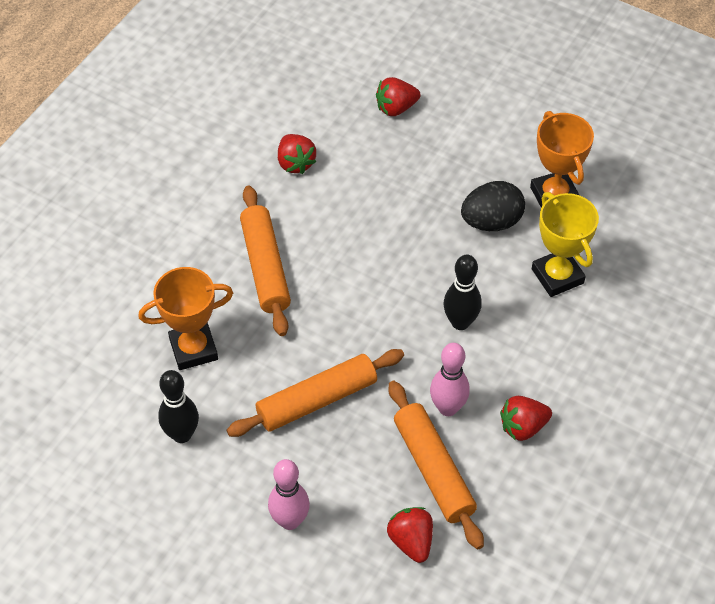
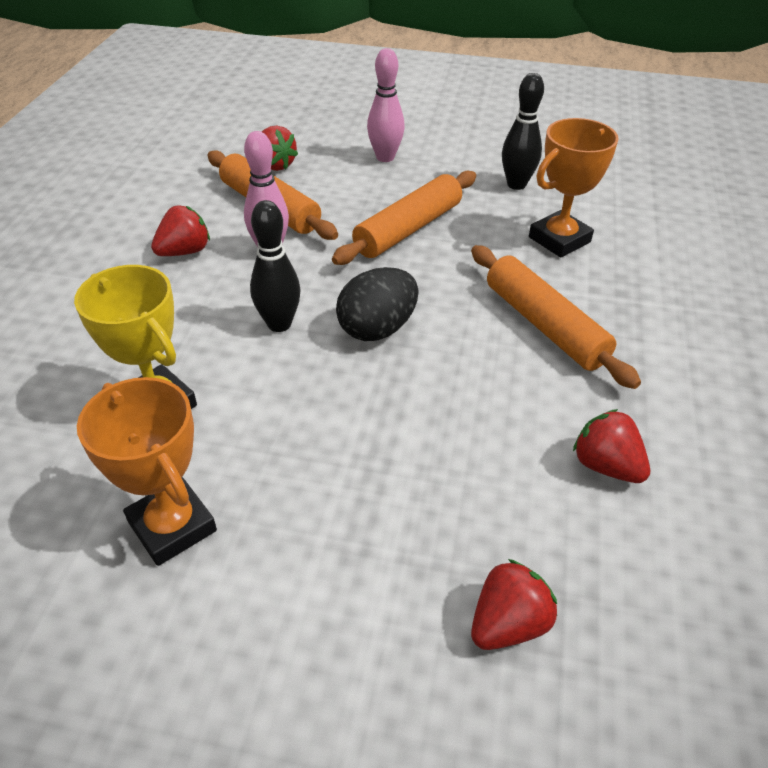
camera: 160 degrees right, 10 degrees down
(491, 222) = (269, 456): black egg -> black egg (377, 329)

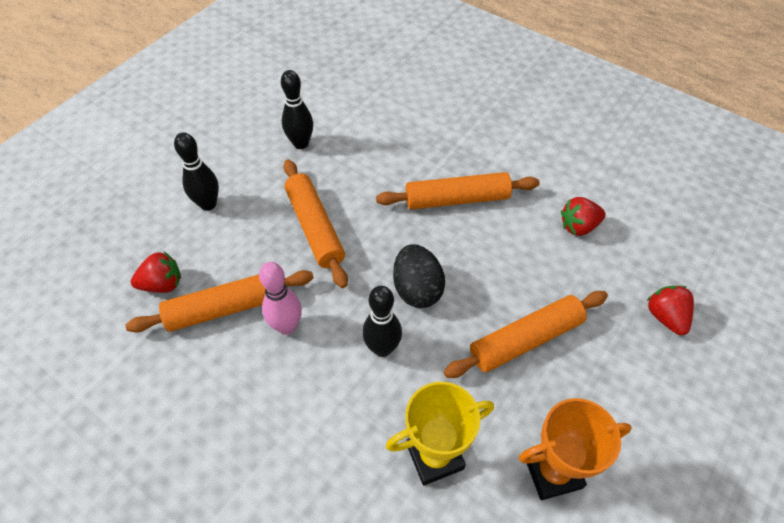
camera: 65 degrees left, 10 degrees up
(184, 251) = (251, 391): red strawberry -> none
(362, 450) = (525, 339): none -> orange rolling pin
(385, 157) = (208, 204): pink bowling pin -> black bowling pin
(559, 239) = (377, 151): orange trophy -> none

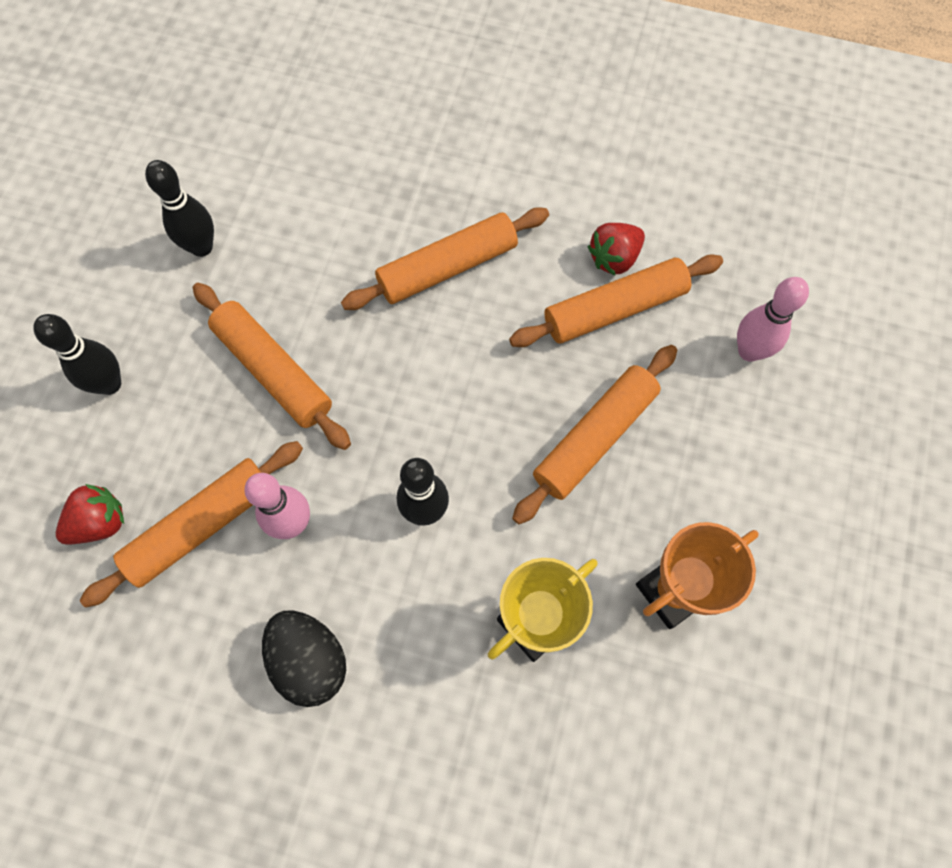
camera: 20 degrees left, 15 degrees up
(417, 289) = (440, 415): black egg -> black egg (310, 660)
(568, 259) = (615, 309): none -> orange rolling pin
(665, 317) = (749, 351): red strawberry -> pink bowling pin

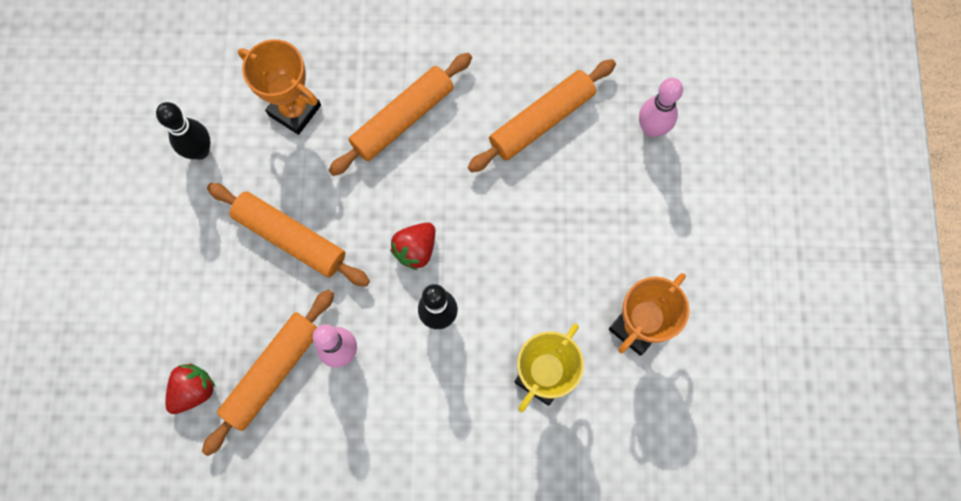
camera: 15 degrees left, 5 degrees up
(109, 384) = (164, 281): black bowling pin -> none
(310, 660) = (386, 449): black egg -> none
(324, 228) = (294, 110): none -> orange trophy
(594, 437) = (551, 227): orange rolling pin -> none
(614, 258) = (531, 79): red strawberry -> red strawberry (415, 249)

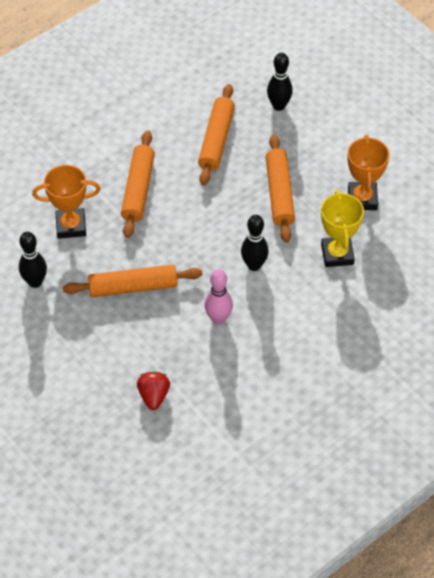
camera: 40 degrees left, 20 degrees down
(273, 372) = (190, 355): orange rolling pin -> orange rolling pin (279, 193)
(415, 249) = (209, 244): red strawberry -> none
(651, 129) = (279, 106): pink bowling pin -> black bowling pin

